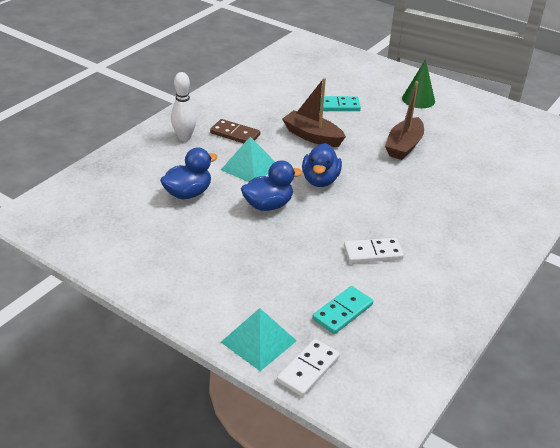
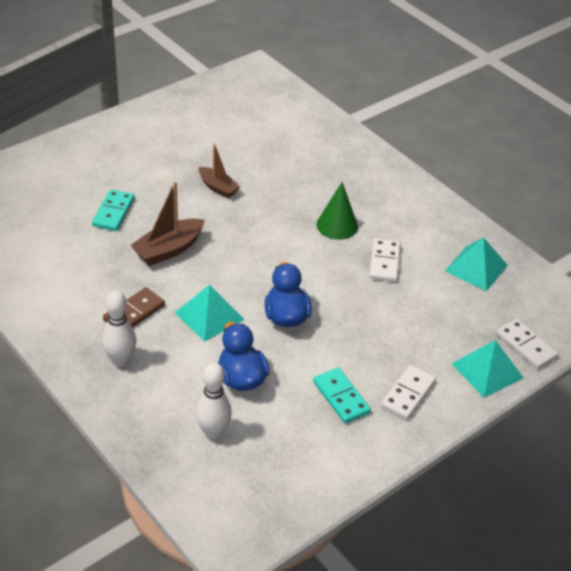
camera: 75 degrees left, 5 degrees up
(128, 189) = (213, 432): none -> white bowling pin
(205, 288) = (408, 394): none -> white domino
(320, 180) = (256, 266): blue duck -> none
(342, 312) = (460, 305): turquoise domino -> turquoise domino (341, 397)
(404, 146) = (218, 188): brown boat -> brown boat, size x0.67
(406, 319) = (476, 268): none -> turquoise pyramid
(418, 99) = (131, 148): green cone -> green cone (337, 225)

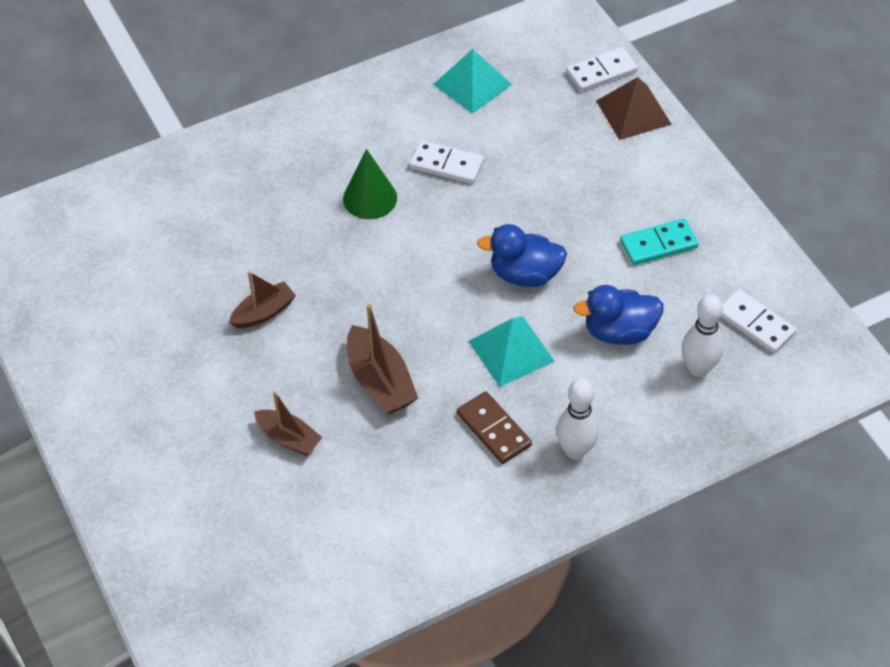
camera: 75 degrees left, 10 degrees up
(113, 212) = (289, 438): turquoise domino -> brown boat
(408, 394) = (660, 185): white domino -> white domino (755, 323)
(487, 370) = (633, 112): turquoise pyramid -> brown pyramid

